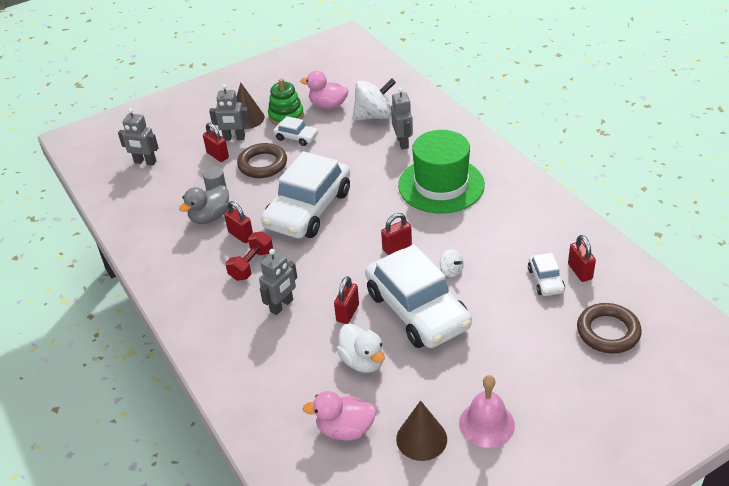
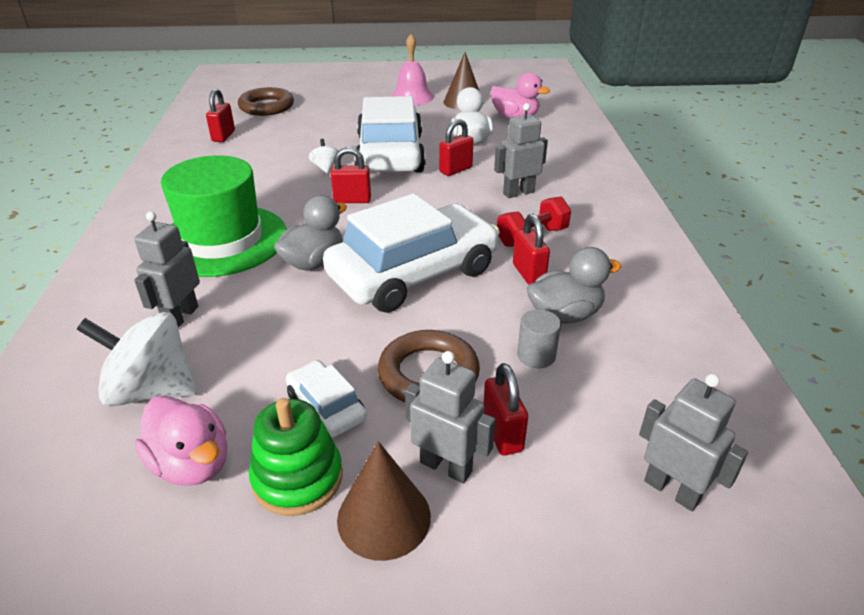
camera: 155 degrees left, 5 degrees down
(371, 193) = (313, 262): none -> grey duck
(545, 280) = (258, 139): white car -> none

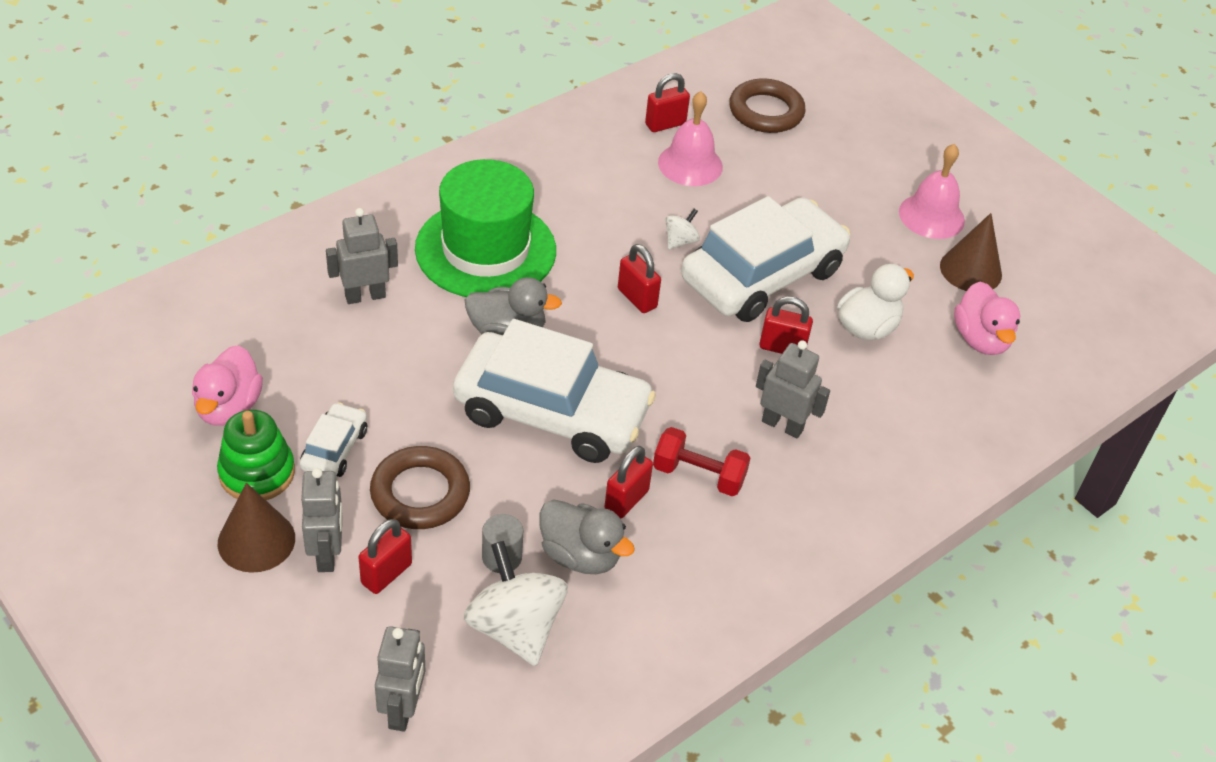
camera: 50 degrees right, 10 degrees up
(151, 390) = (277, 337): white spinning top -> white spinning top (515, 627)
(268, 141) = (690, 164): none -> pink bell

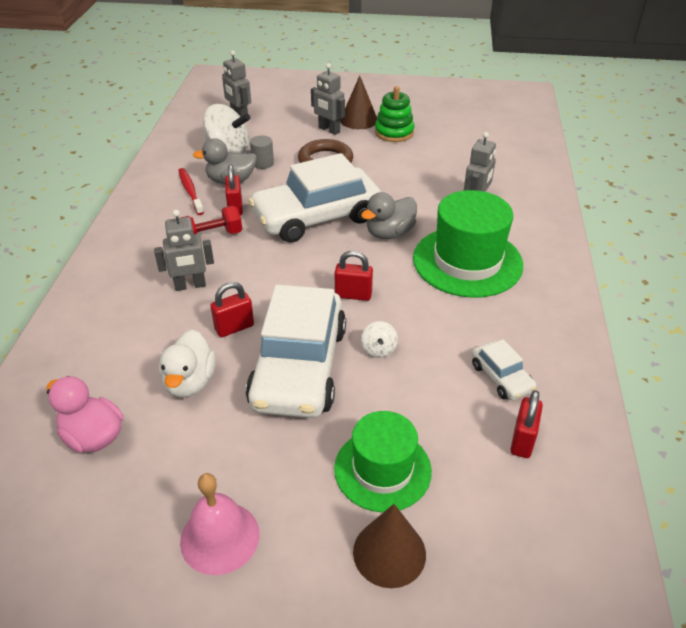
camera: 140 degrees right, 5 degrees down
(229, 407) = (442, 140): pink duck -> none
(334, 449) = (381, 153): white car -> white car (501, 377)
(386, 574) = (299, 137): red padlock -> none
(651, 577) = (190, 191): none -> red toothbrush
(690, 164) = (455, 417): pink bell -> none
(766, 112) = (478, 535): brown ring -> none
(782, 175) = (382, 469): none -> green hat
(970, 270) = (142, 501): brown cone -> brown cone (389, 552)

